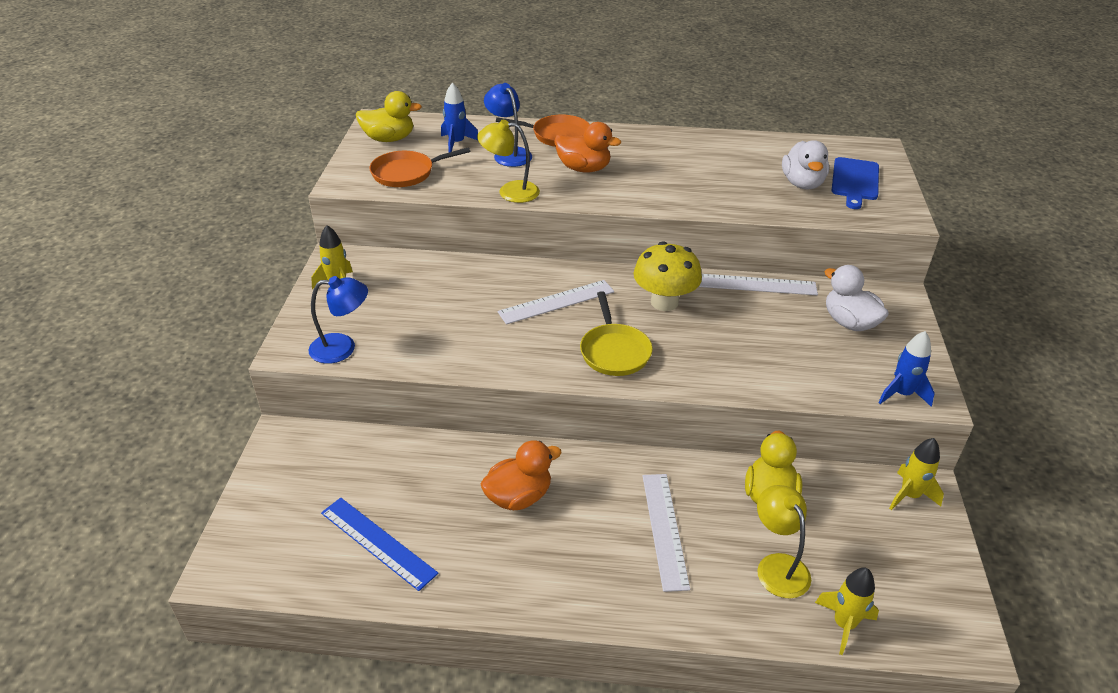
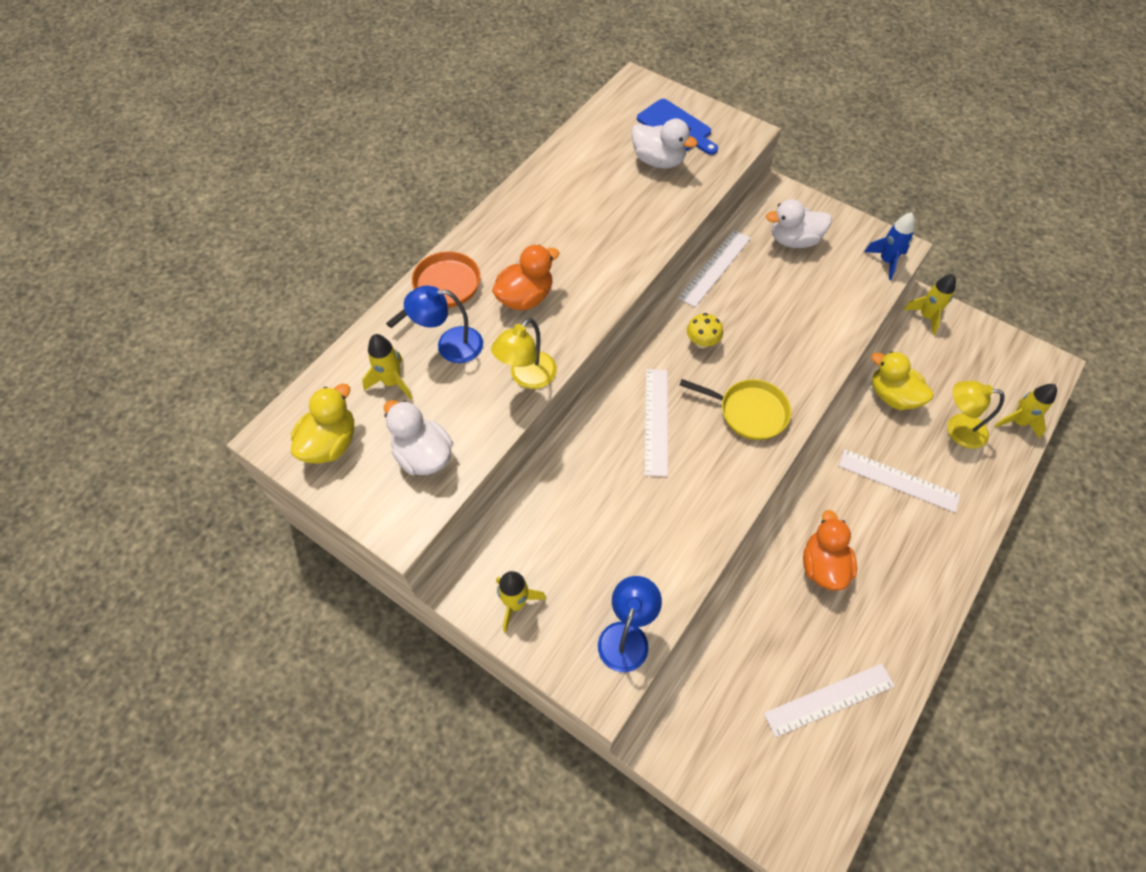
camera: 60 degrees left, 20 degrees up
(378, 542) = (829, 699): blue ruler -> white ruler
(406, 173) = (423, 455): orange pan -> white duck
(456, 143) = (392, 382): blue rocket -> yellow rocket
(664, 302) = (702, 342): yellow mushroom -> yellow mushroom, size x0.55

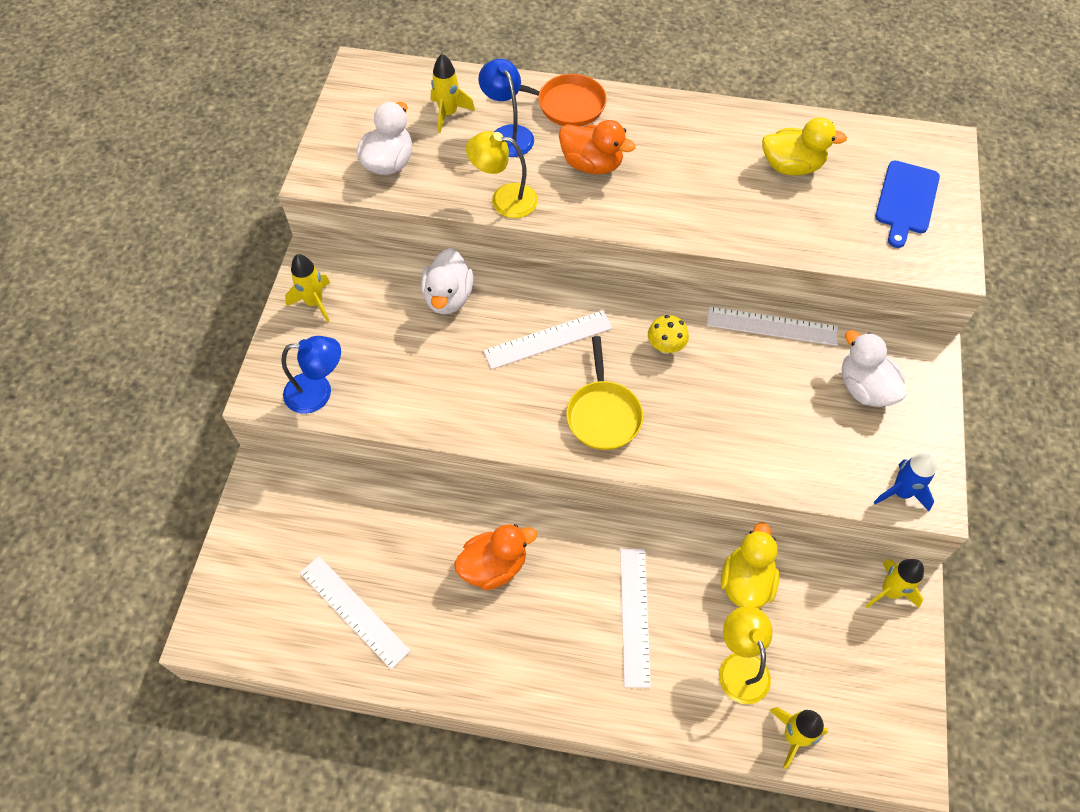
camera: 65 degrees right, 0 degrees up
(330, 443) = (371, 102): yellow duck -> yellow duck (791, 166)
(658, 161) = (843, 202): white duck -> white duck (448, 297)

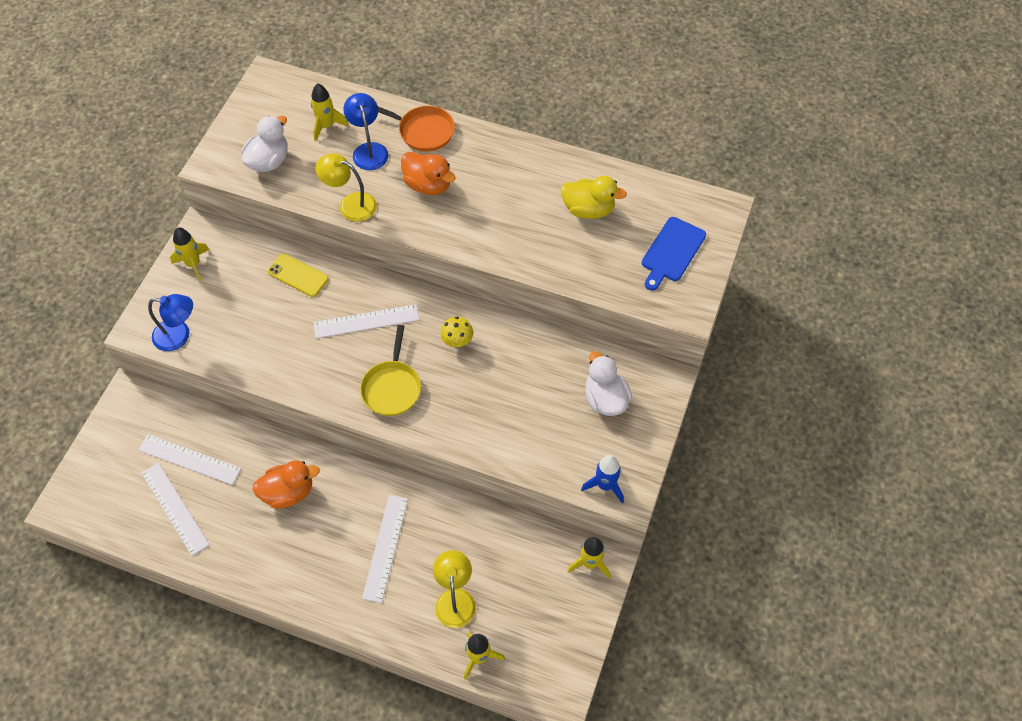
camera: 10 degrees right, 0 degrees up
(448, 297) = (298, 275): white duck -> yellow phone
(746, 582) = (479, 536): yellow duck -> none
(772, 326) = (547, 337): white ruler -> white ruler (189, 459)

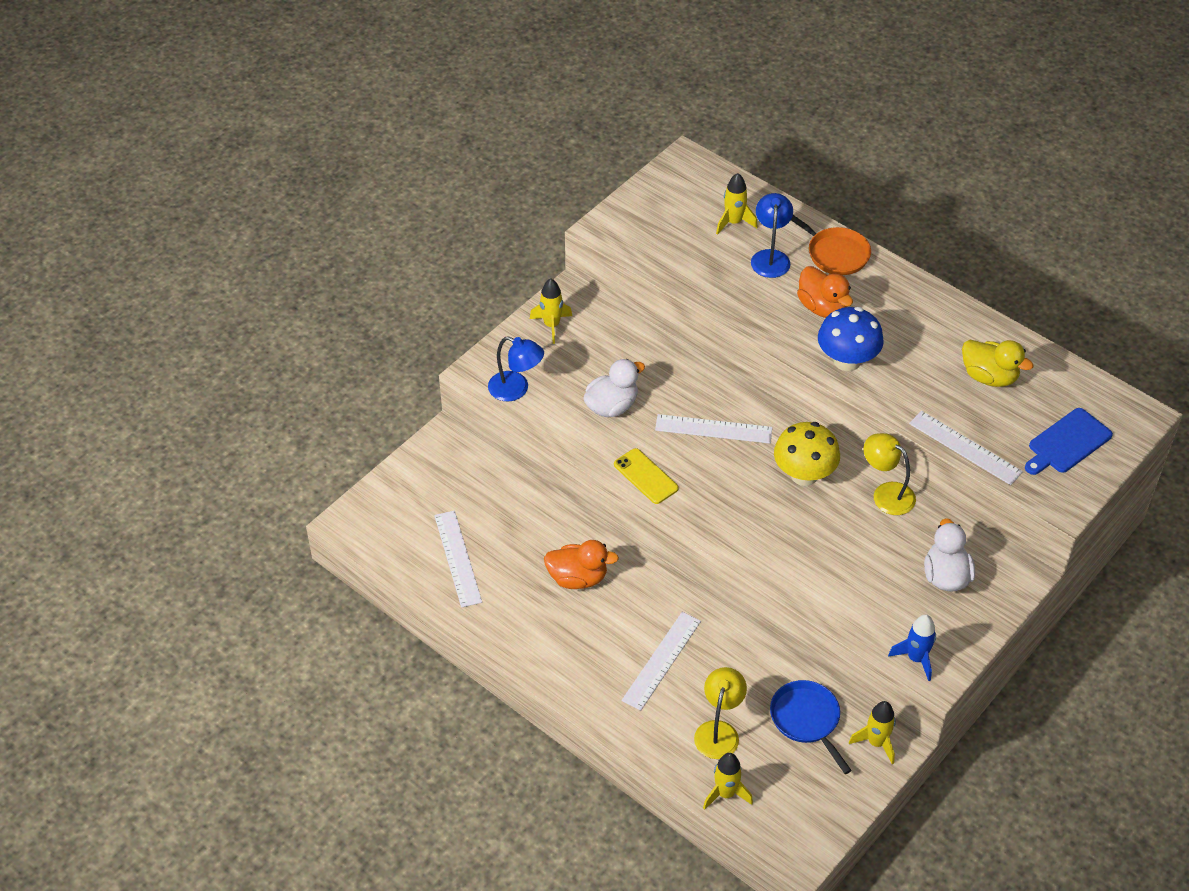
camera: 20 degrees right, 10 degrees down
(189, 459) = (486, 517): white ruler -> white ruler (965, 448)
(269, 161) = (662, 241): white duck -> white duck (612, 406)
(298, 275) = (656, 365): yellow phone -> yellow phone (645, 476)
(350, 204) = (734, 305): yellow lamp -> yellow lamp (886, 493)
(392, 387) = (719, 499): yellow pan -> none
(457, 341) = (804, 475): yellow mushroom -> yellow mushroom, size x1.80
(464, 230) = (847, 361): none -> blue mushroom
(526, 562) = (807, 720): none -> blue pan

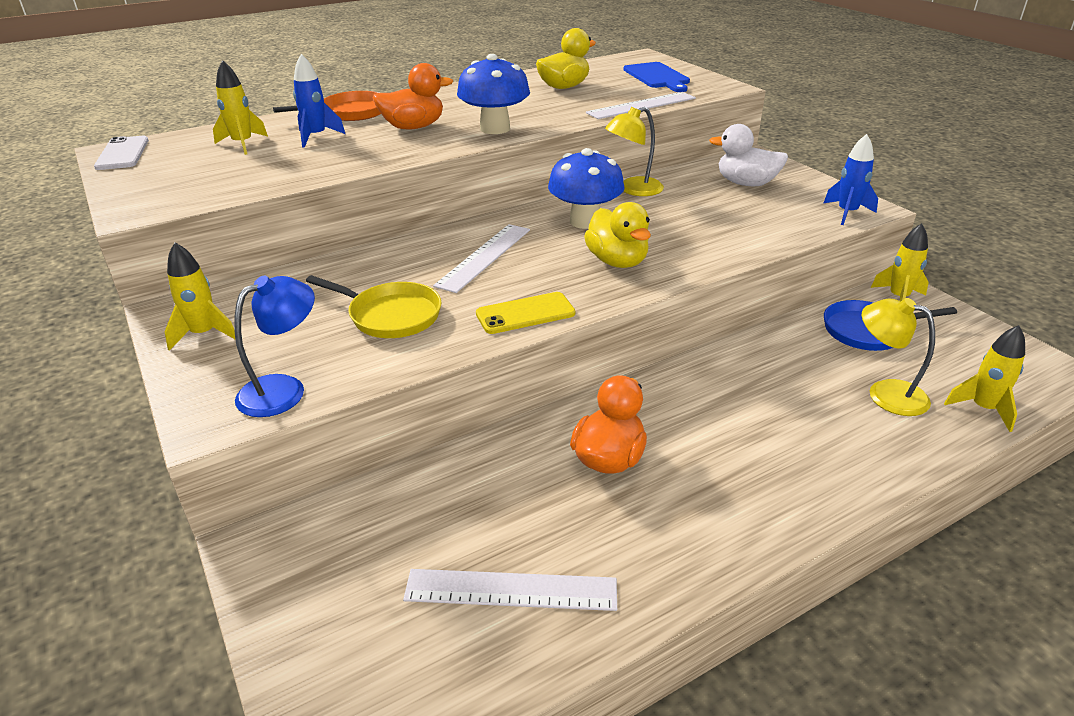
camera: 70 degrees left, 15 degrees down
(612, 406) = (390, 315): white duck -> yellow pan
(661, 660) = (769, 414): white ruler -> none
(684, 167) = (122, 153): none -> white phone
(744, 511) = (617, 261): none -> yellow duck
(770, 257) = (316, 137): blue lamp -> blue rocket
(804, 475) = (585, 221): yellow mushroom -> blue mushroom

